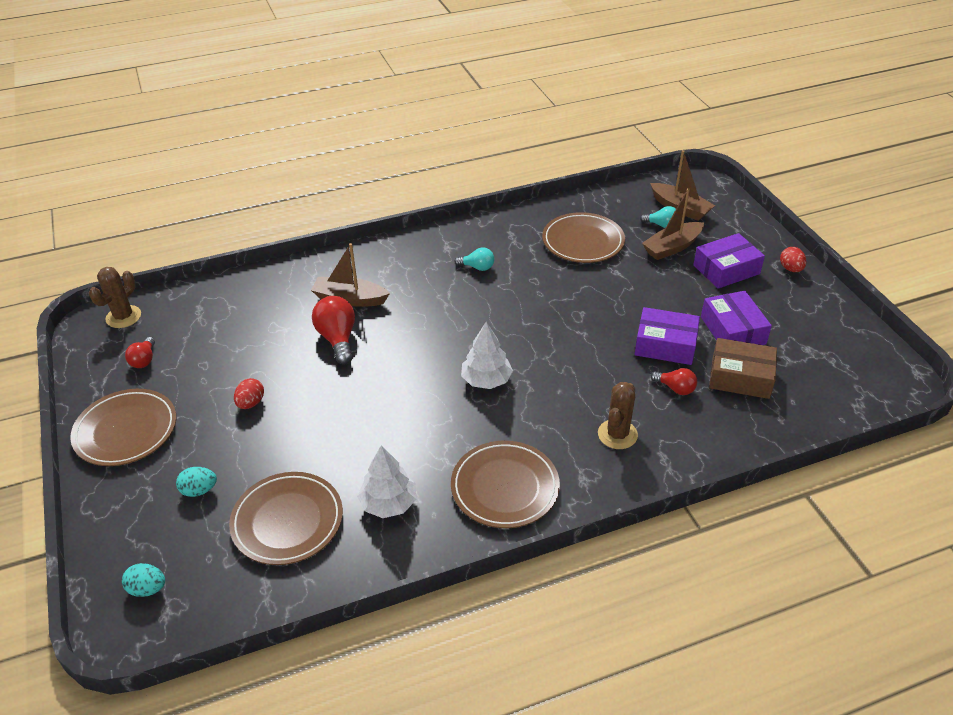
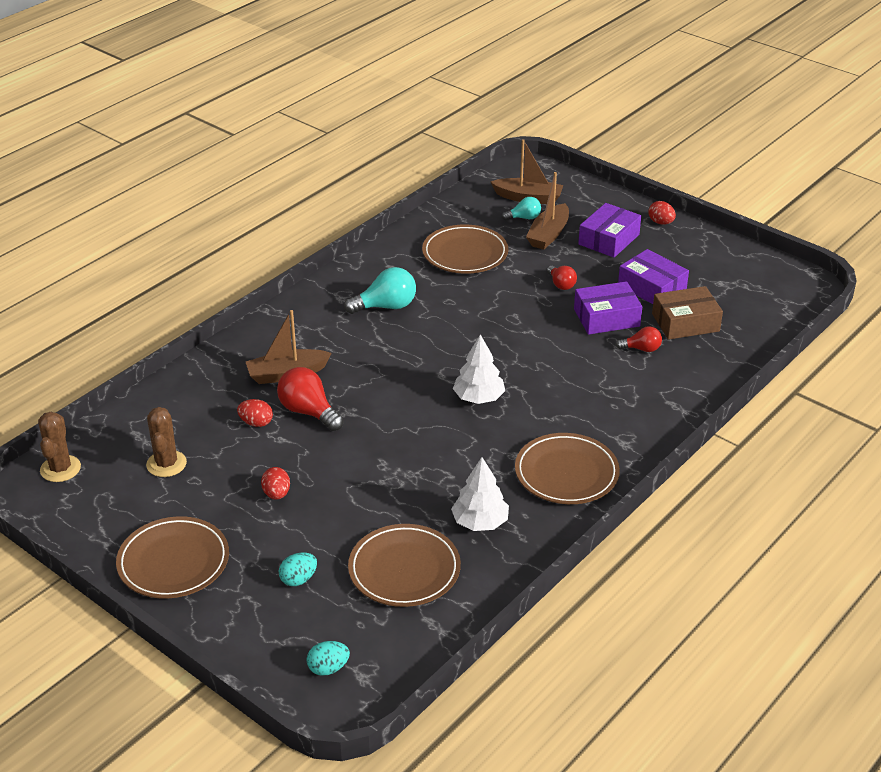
camera: 30 degrees left, 5 degrees down
(144, 360) = (126, 498): red light bulb -> red light bulb (561, 284)
(290, 333) = (256, 423): none -> red egg
(477, 267) = (386, 306): turquoise light bulb -> turquoise light bulb, size x1.69
(617, 434) = (623, 400): brown cactus -> brown cactus (166, 464)

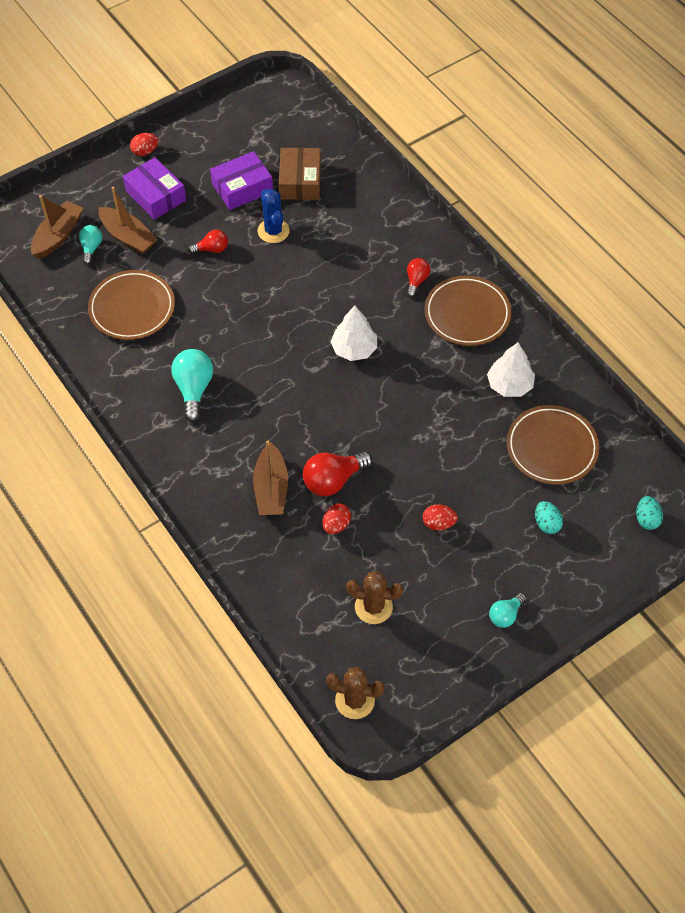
camera: 75 degrees left, 20 degrees up
(173, 562) = (505, 615): brown plate -> turquoise light bulb
(606, 317) = (273, 231): purple box -> blue cactus
(641, 349) = (325, 220): red light bulb -> red light bulb (416, 281)

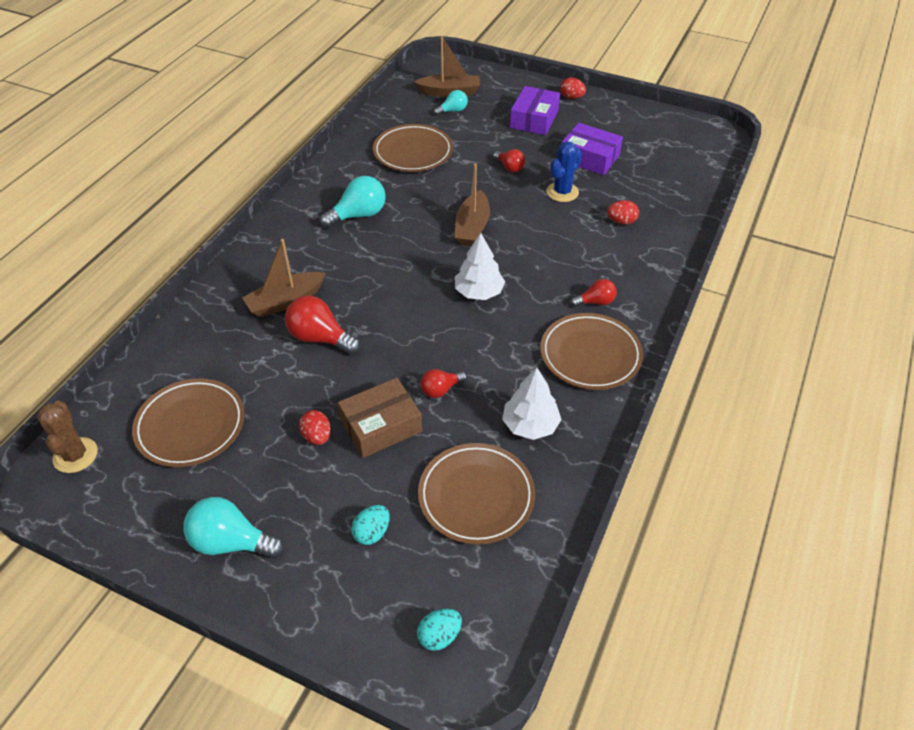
camera: 60 degrees right, 10 degrees down
(128, 237) = (480, 123): brown boat -> brown boat (472, 227)
(300, 181) = (632, 185): brown box -> brown box (381, 426)
(336, 525) = (271, 360): red egg -> red egg (621, 221)
(373, 607) = (190, 426): brown cactus -> brown plate
(442, 423) = (440, 390): none -> red light bulb
(505, 615) = (231, 542): turquoise light bulb -> turquoise light bulb, size x1.69

